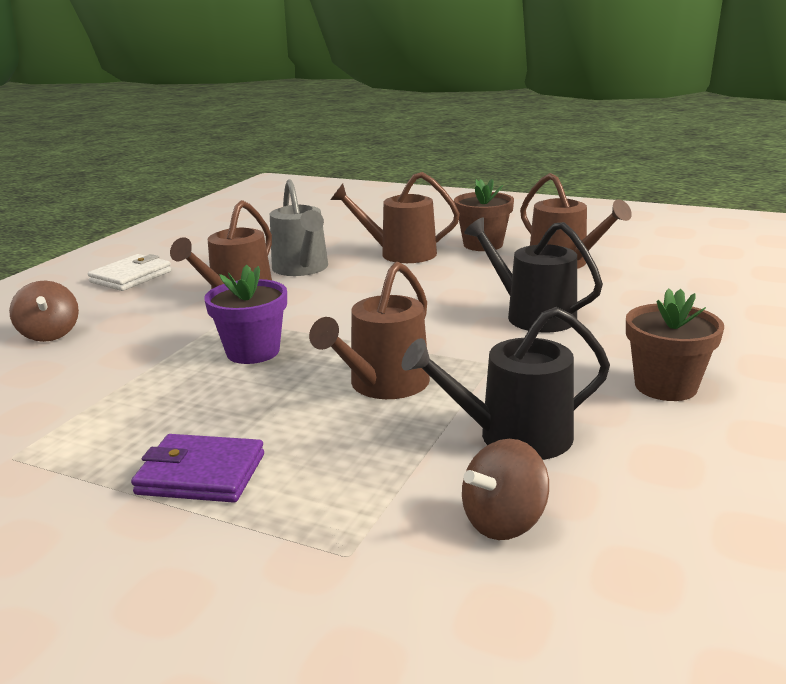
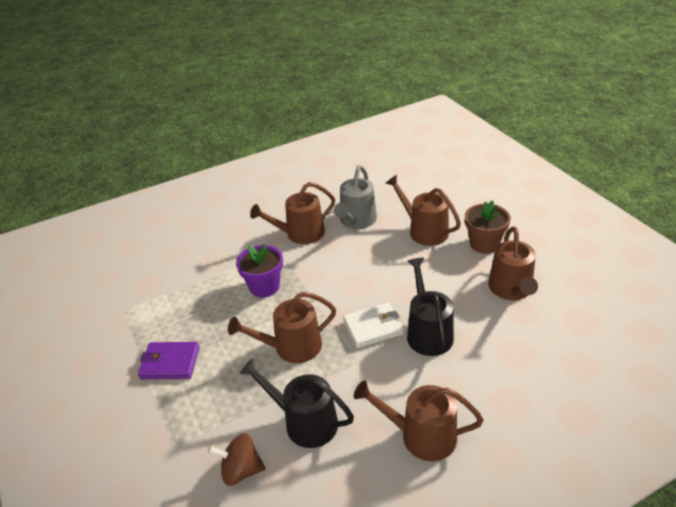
camera: 40 degrees right, 15 degrees up
(50, 334) = (201, 225): brown spinning top -> none
(131, 277) = (272, 189): white wallet -> white wallet (373, 327)
(201, 474) = (170, 363): purple wallet -> purple wallet turned 45 degrees counterclockwise
(665, 386) = (421, 435): brown flower pot -> brown watering can

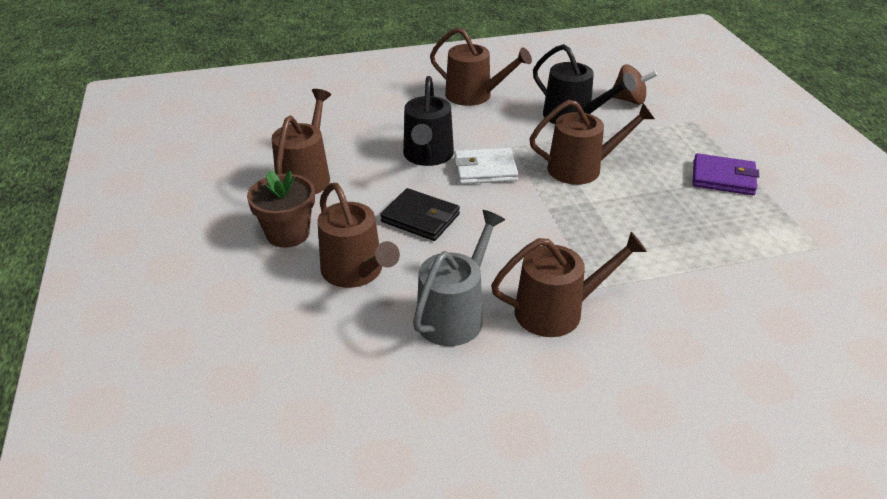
camera: 170 degrees left, 0 degrees up
(264, 286) = (617, 238): purple flower pot -> none
(404, 273) = (420, 218): none -> black wallet

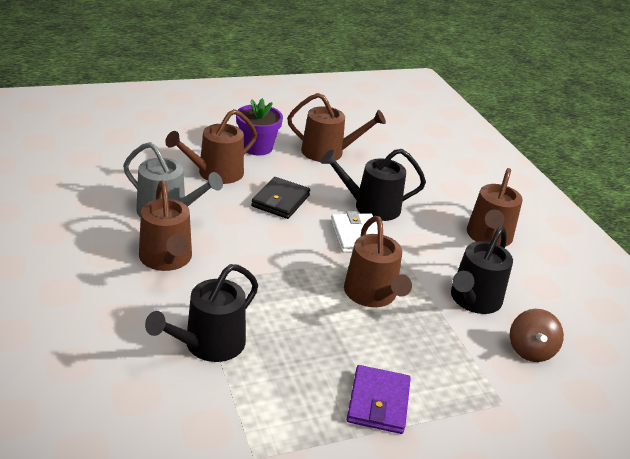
camera: 80 degrees right, 5 degrees down
(288, 234) = (257, 147): brown flower pot -> purple flower pot
(692, 274) = (209, 344): none -> black watering can

